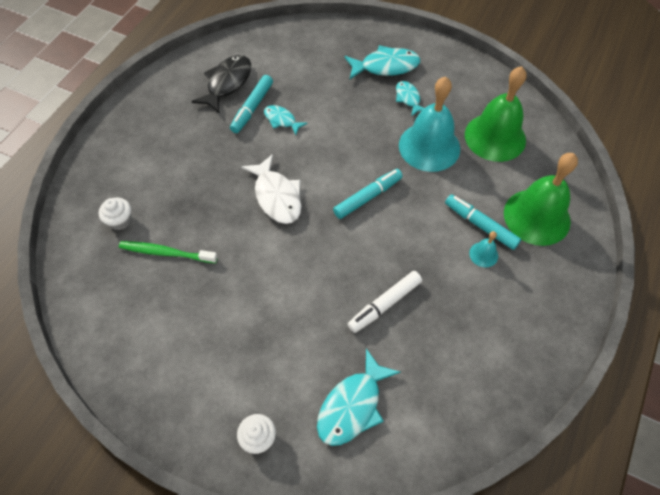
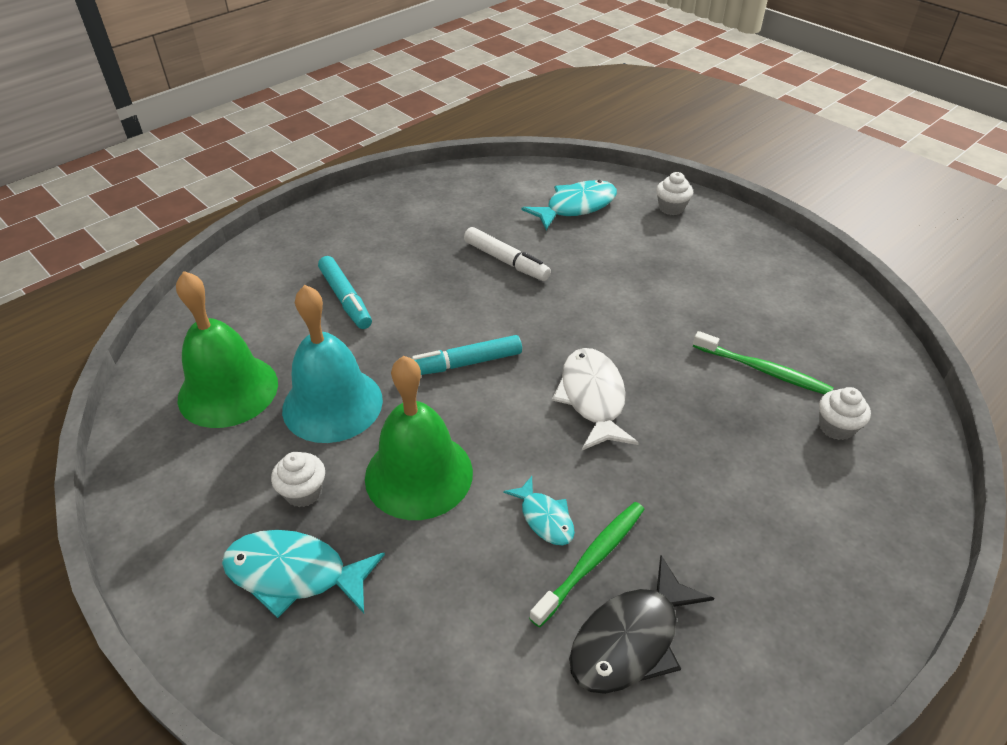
camera: 160 degrees left, 15 degrees down
(252, 108) = (592, 560): turquoise marker -> green toothbrush
(384, 304) = (506, 261): white marker -> white marker turned 60 degrees clockwise
(408, 98) = (303, 492): turquoise fish -> white cupcake
(483, 254) = (367, 273): turquoise bell -> none
(537, 217) = (273, 290): green bell -> green bell (419, 474)

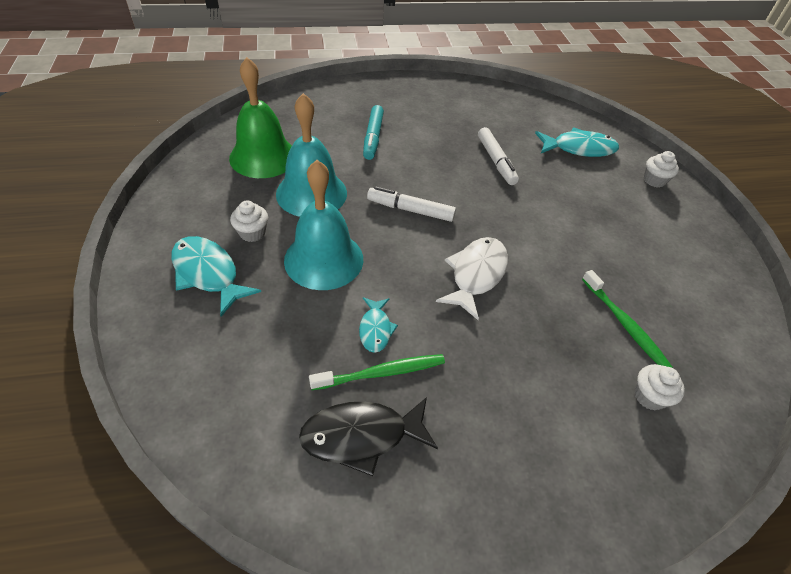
camera: 30 degrees right, 5 degrees up
(419, 474) = (324, 259): green bell -> turquoise bell
(464, 363) = (410, 210): turquoise marker -> white marker

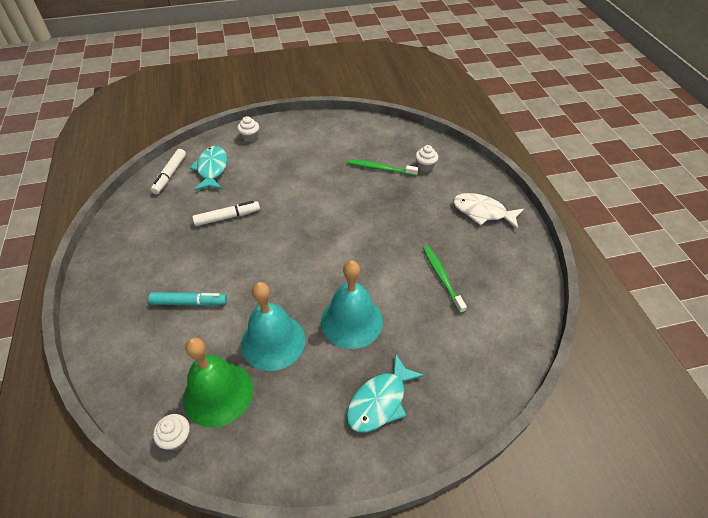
camera: 90 degrees left, 0 degrees up
(252, 233) = (328, 378): white cupcake -> white cupcake (177, 438)
(361, 436) = (485, 283): black fish -> none
(375, 329) = (410, 283): turquoise fish -> none
(410, 210) = (290, 270): white marker -> white marker (170, 175)
(476, 275) = (353, 232): white fish -> white fish (482, 212)
(625, 325) = (380, 168): green toothbrush -> green toothbrush turned 135 degrees counterclockwise

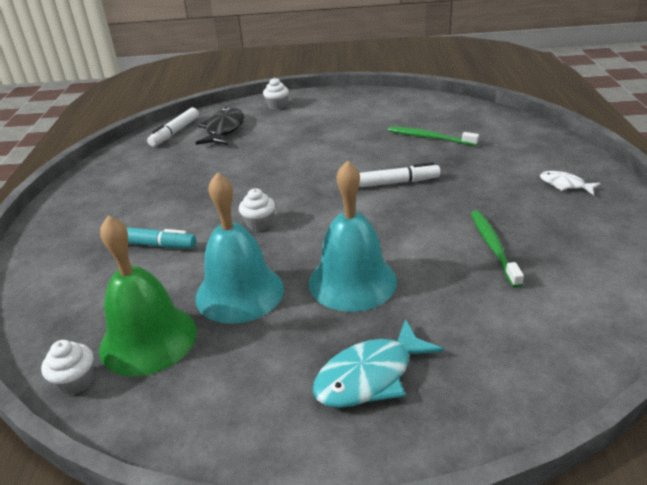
camera: 15 degrees right, 15 degrees down
(212, 169) = (224, 130): turquoise fish -> black fish
(227, 217) = (226, 170): white marker -> white marker (395, 183)
(425, 166) = (490, 138): white cupcake -> white cupcake (259, 223)
(482, 212) = (564, 185): white fish -> white fish, size x0.58

